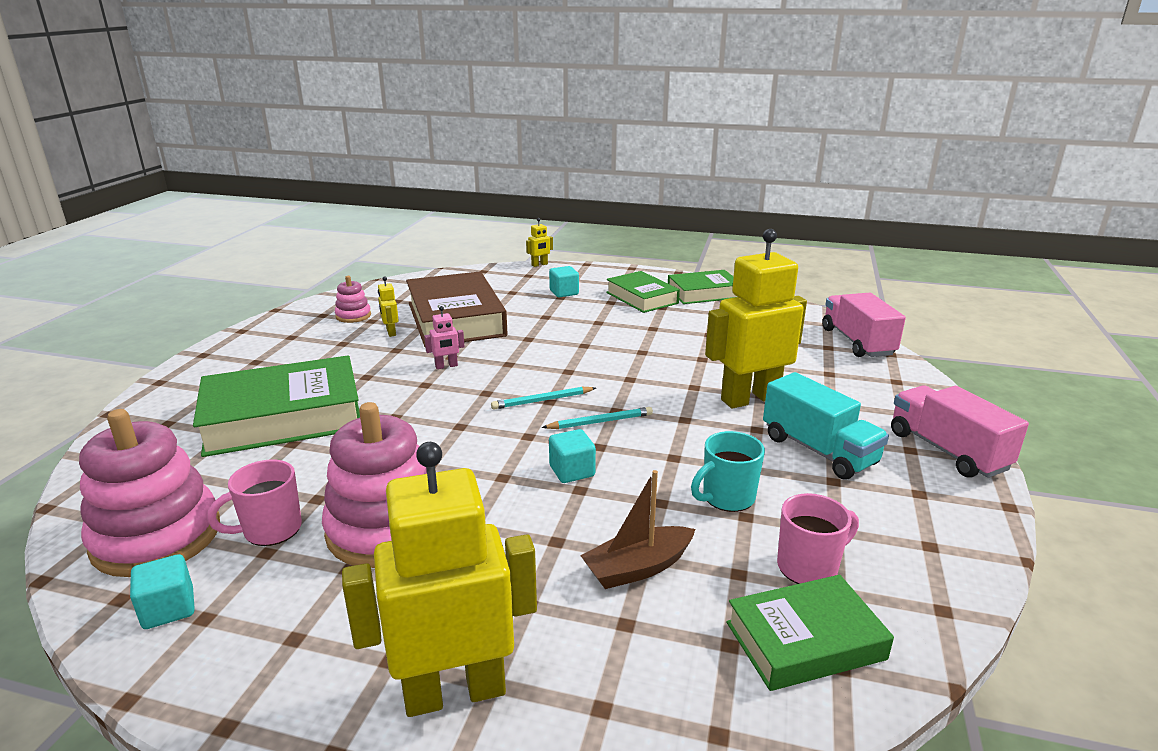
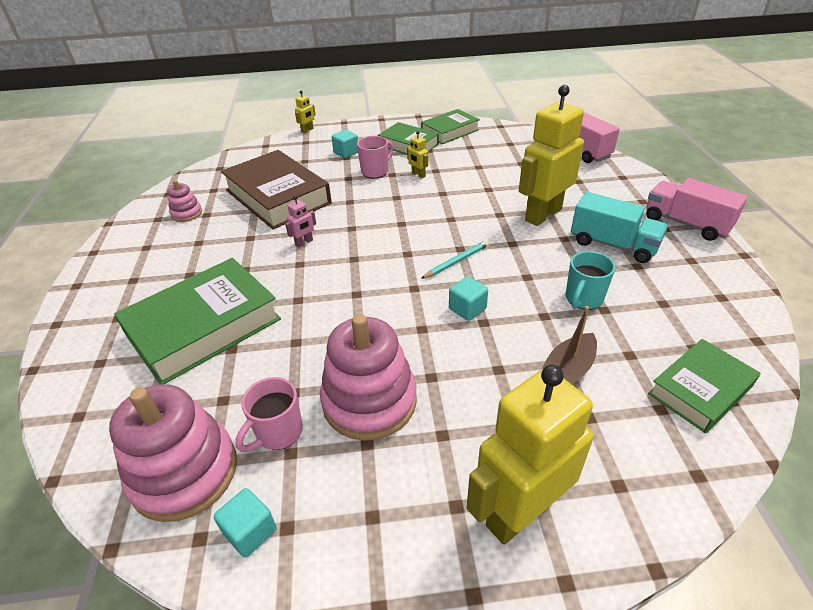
camera: 20 degrees left, 15 degrees up
(391, 332) = (232, 222): yellow robot -> yellow robot (418, 175)
(542, 400) = (401, 254): turquoise pencil -> none
(809, 567) = (666, 336): pink mug -> pink mug (375, 171)

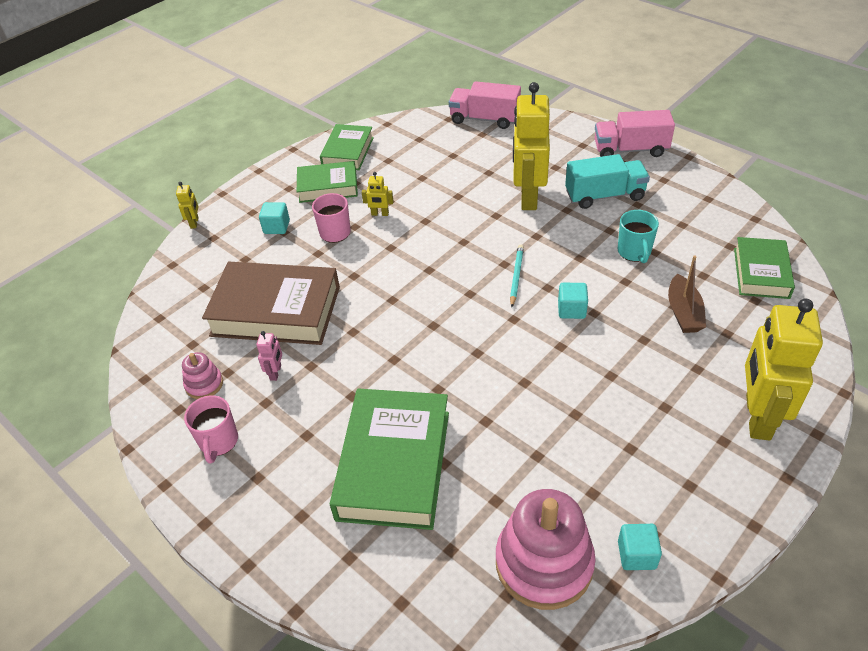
camera: 40 degrees left, 5 degrees up
(278, 432) = (566, 488): pink mug -> pink mug (218, 442)
(304, 243) = (370, 338): pink robot -> pink robot (276, 372)
(369, 401) = (595, 421): pink stacking toy -> none

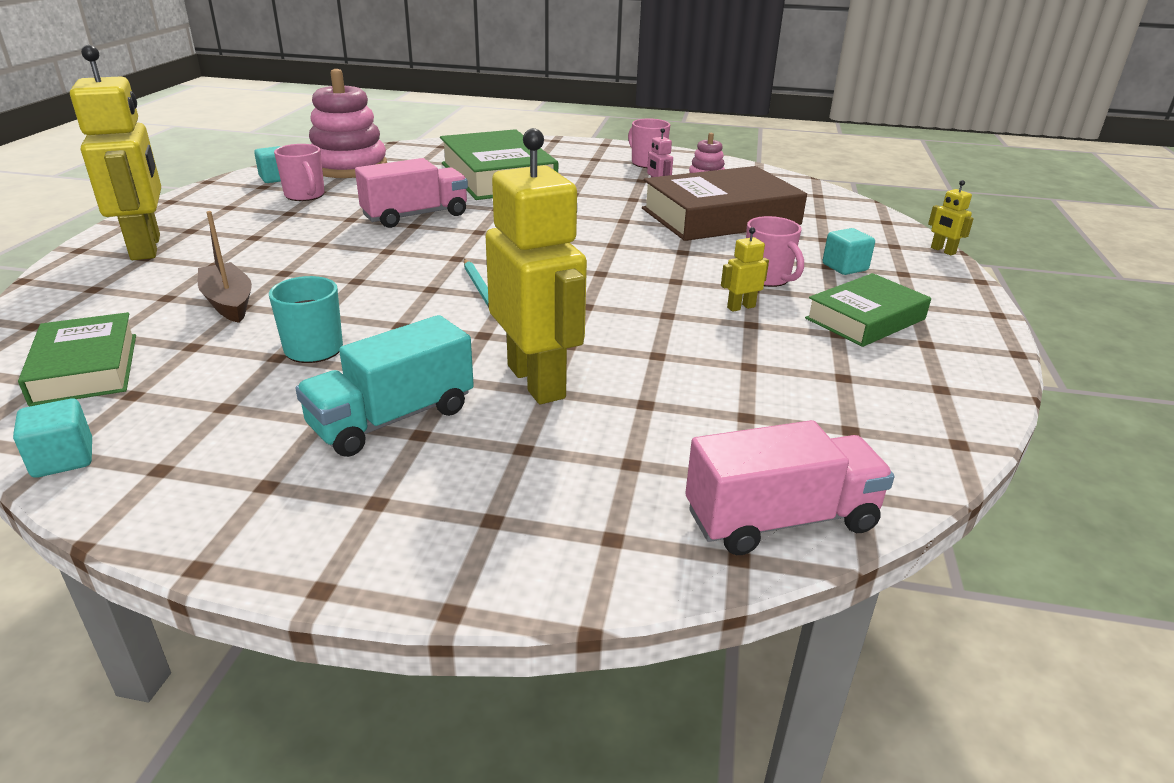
camera: 145 degrees right, 15 degrees down
(348, 152) = (928, 371): green book -> none
(571, 310) = (387, 276): turquoise cube -> turquoise cube (63, 459)
(609, 486) = (305, 196): none -> pink mug
(630, 150) = (363, 541): pink truck -> pink truck (415, 216)

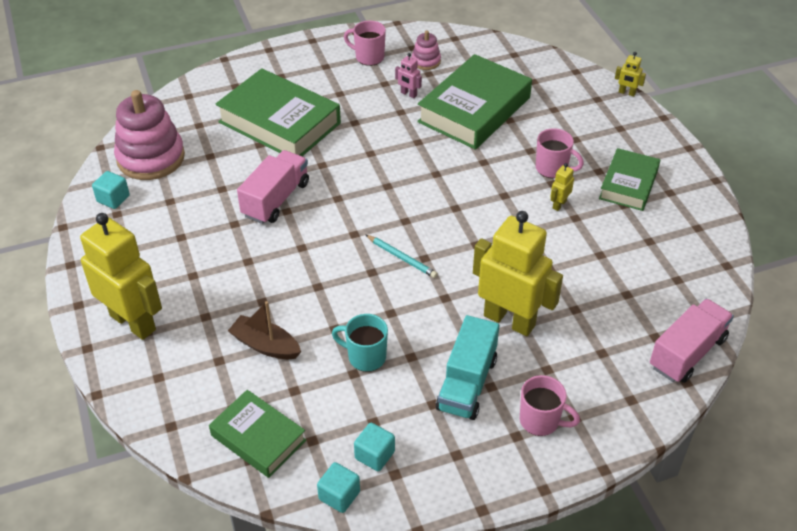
camera: 30 degrees left, 15 degrees up
(305, 196) = (166, 211): pink mug -> pink mug (540, 421)
(720, 216) = (474, 110): brown book -> green book
(845, 267) = (586, 136): turquoise cube -> turquoise cube (374, 455)

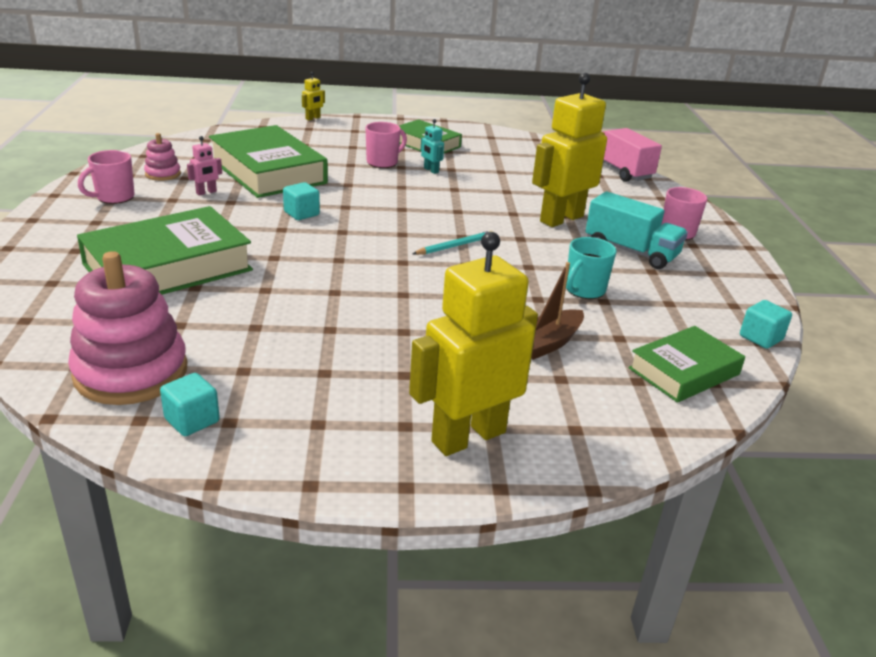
camera: 75 degrees left, 15 degrees down
(276, 199) = (309, 294): pink truck -> none
(374, 455) = (711, 310): turquoise cube -> turquoise cube (301, 213)
(559, 204) = (431, 170): yellow robot -> turquoise robot

